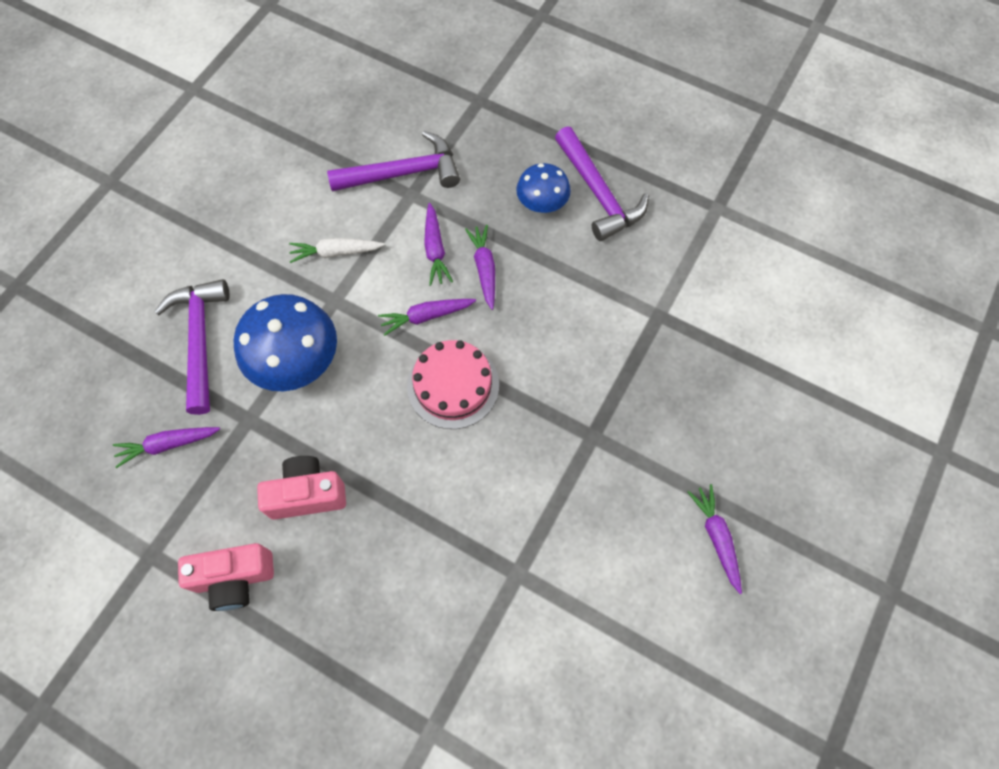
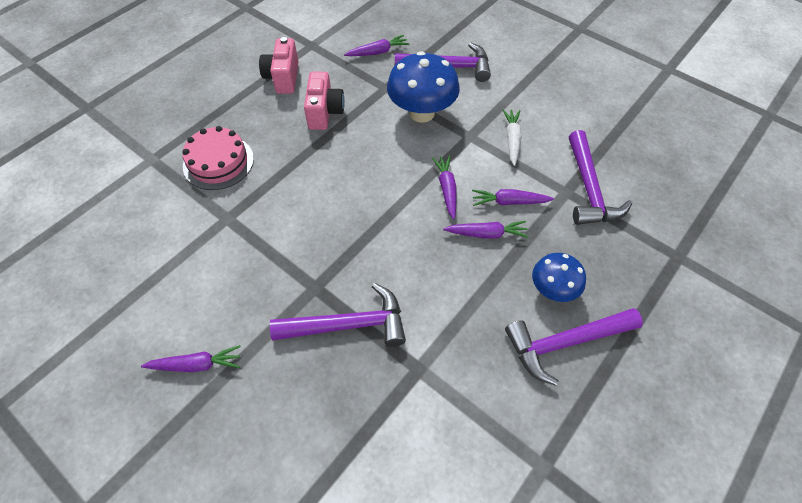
camera: 100 degrees right, 10 degrees down
(167, 445) = (378, 52): purple carrot -> purple carrot turned 75 degrees clockwise
(453, 385) = (383, 199): pink cake -> pink cake (218, 162)
(629, 390) = (348, 325): none -> purple hammer

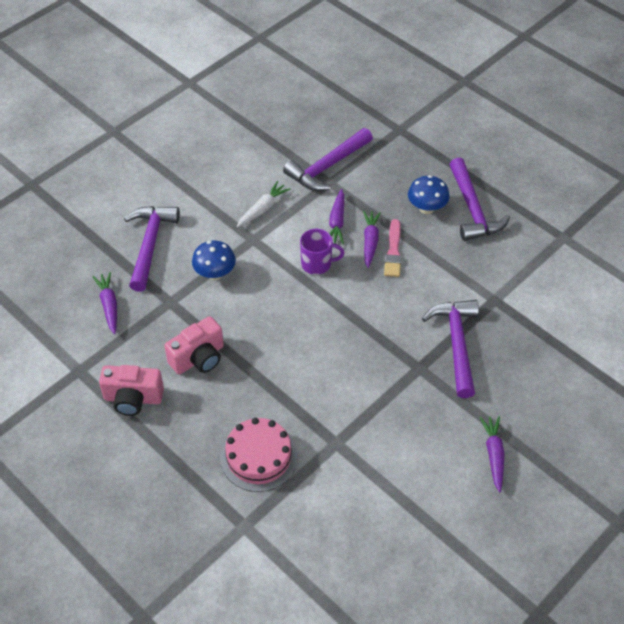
camera: 85 degrees left, 5 degrees down
(324, 112) = (198, 358): pink camera -> pink camera turned 135 degrees clockwise
(422, 113) = (215, 274): blue mushroom -> blue mushroom, size x0.59
(446, 189) = (317, 264): purple carrot -> purple mug
(476, 257) = (393, 251): none -> pink brush
(512, 139) = (263, 209): white carrot -> white carrot turned 120 degrees clockwise
(589, 188) = (327, 167): purple hammer -> purple hammer turned 135 degrees clockwise

